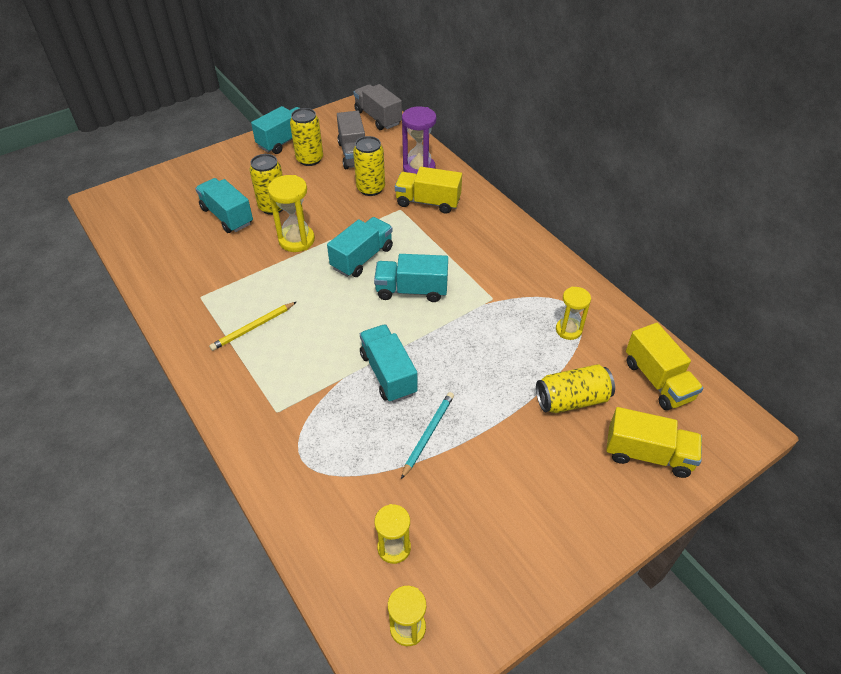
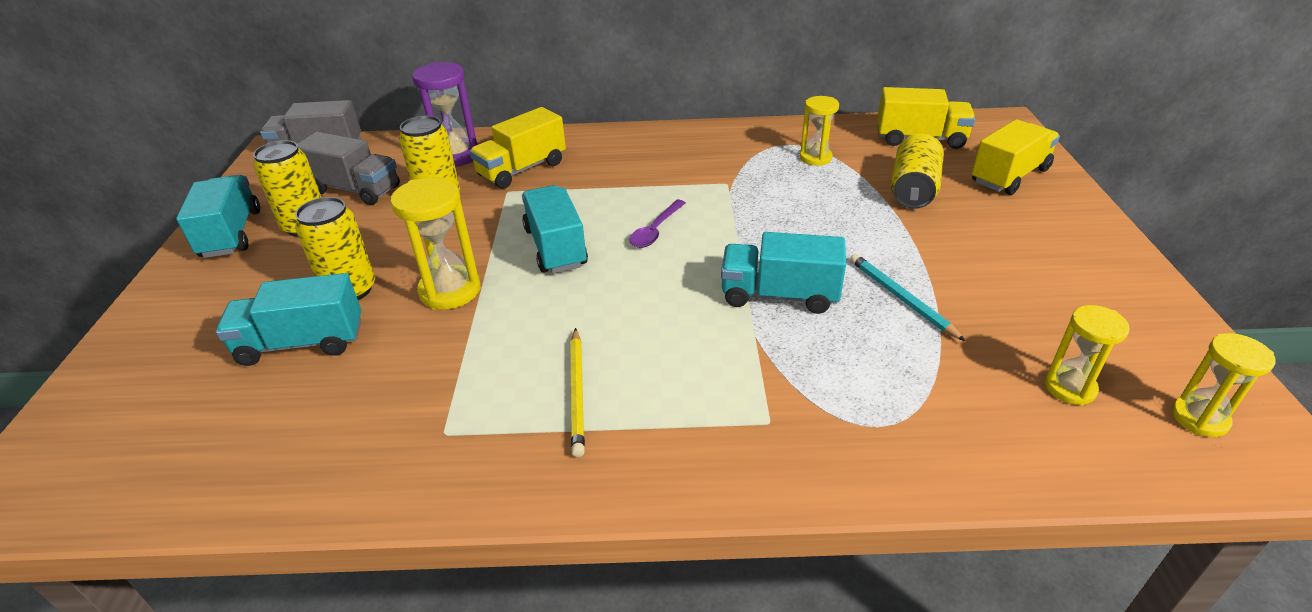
camera: 55 degrees left, 10 degrees down
(411, 290) = (655, 230): turquoise truck -> purple spoon

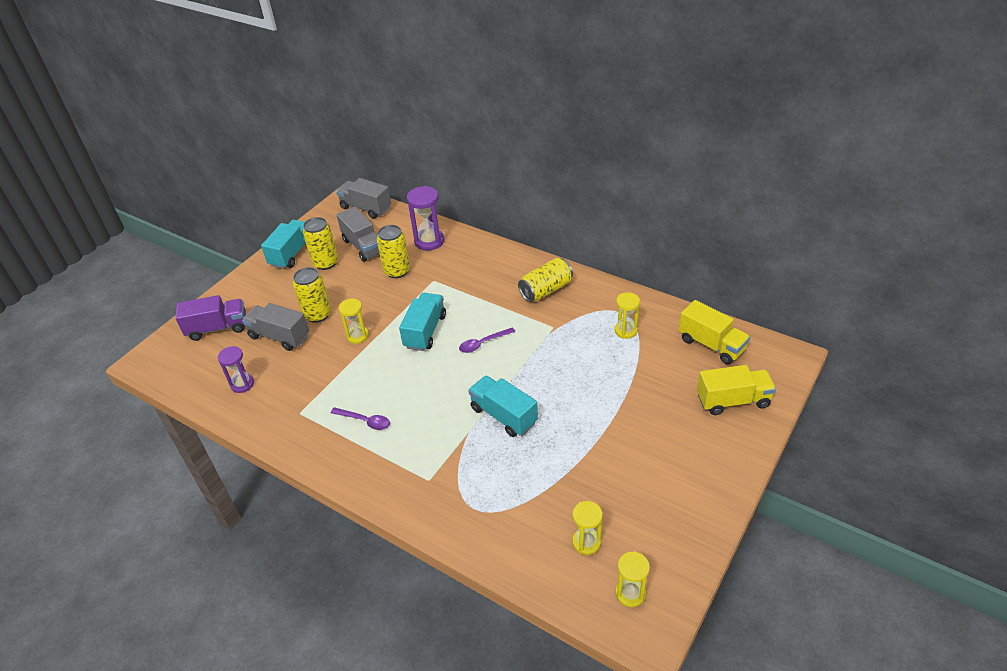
camera: 35 degrees right, 5 degrees up
(154, 378) = (217, 328): none -> purple truck
(282, 441) = (242, 384): none -> purple hourglass
(302, 343) = (279, 336): turquoise truck -> grey truck
(450, 291) = (357, 336): yellow hourglass -> yellow hourglass, size x0.65
(522, 169) = (454, 267): yellow truck -> none
(577, 392) = (365, 421): yellow pencil -> purple spoon
(901, 298) = (563, 449): turquoise pencil -> none
(913, 190) = (657, 382): yellow can -> yellow can (546, 290)

